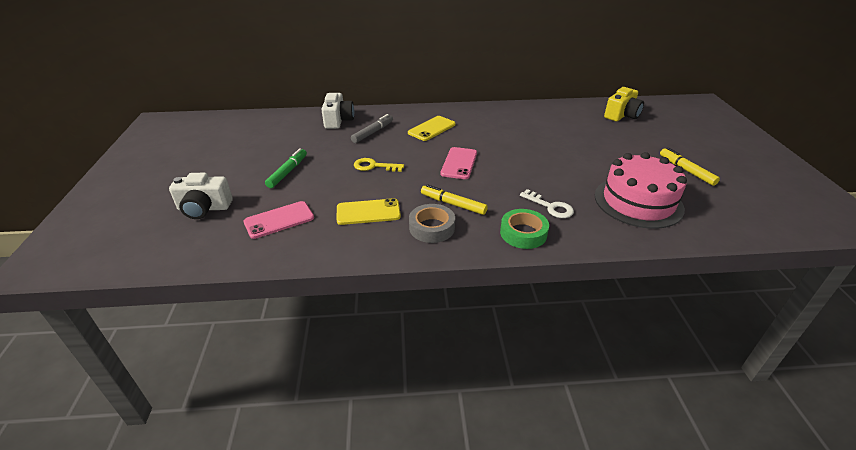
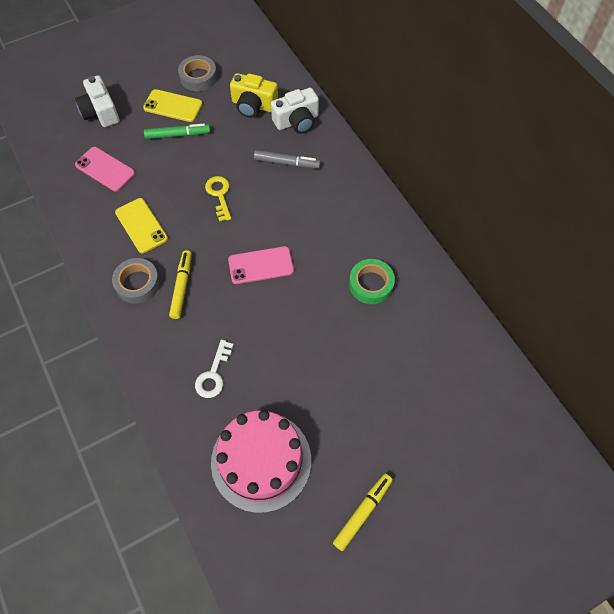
camera: 65 degrees right, 25 degrees up
(238, 149) = (198, 77): none -> grey tape
(431, 128) = (325, 212): yellow phone -> yellow phone (173, 106)
(523, 233) = (158, 361): green tape -> green tape (371, 284)
(622, 115) = (489, 415): yellow camera -> yellow camera (253, 105)

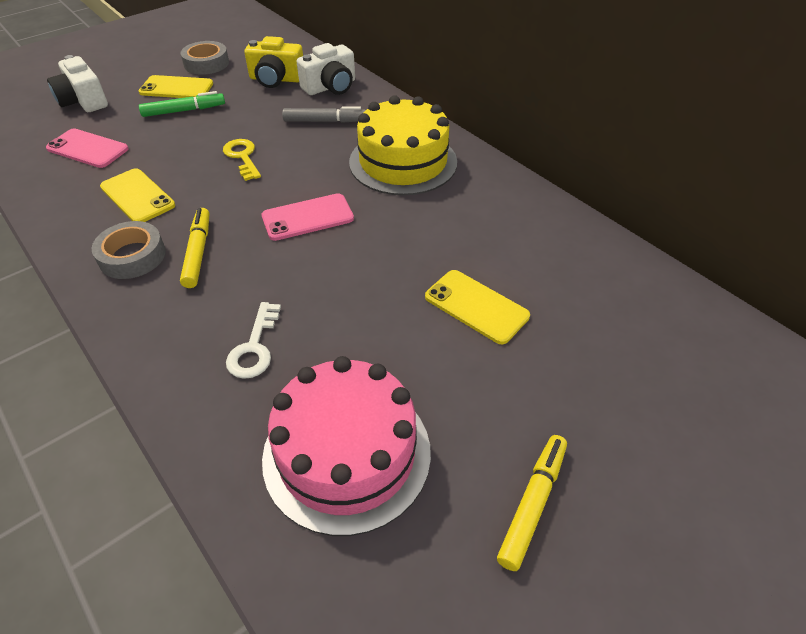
camera: 10 degrees left, 15 degrees down
(340, 218) = (403, 162): none -> yellow cake
(364, 365) = (476, 306): none -> yellow phone
(371, 284) = (460, 219): green tape -> none

